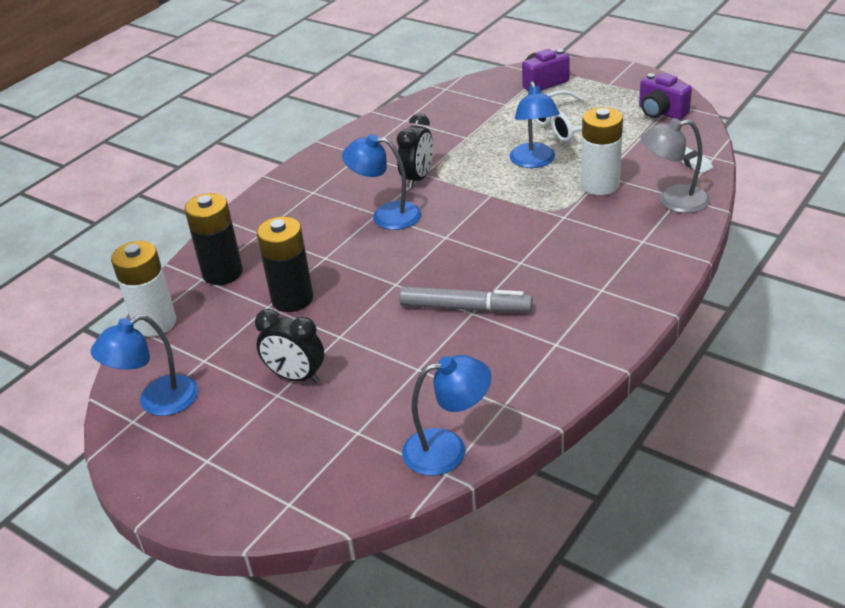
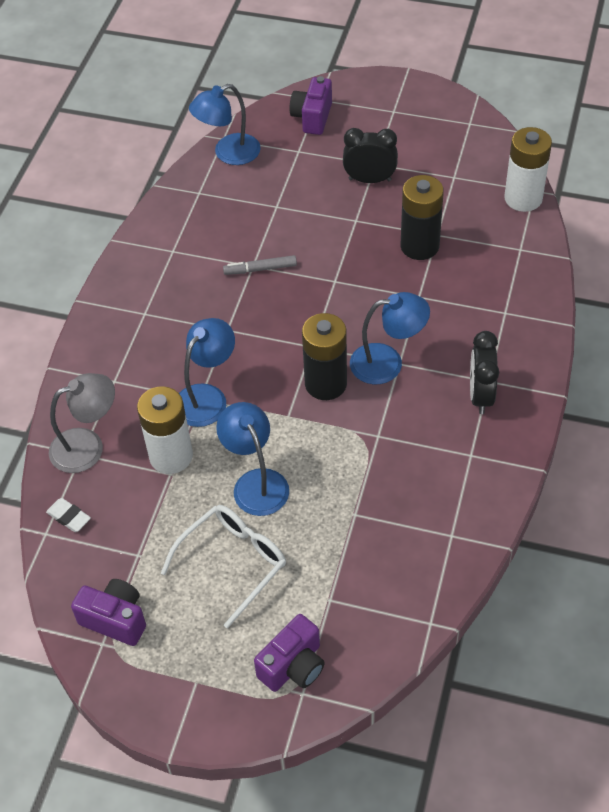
camera: 160 degrees right, 15 degrees up
(157, 402) = (463, 139): blue lamp -> blue lamp (207, 397)
(222, 273) = (505, 259): black battery -> black battery (325, 384)
(313, 476) = (312, 117): none -> purple camera
(418, 178) = (381, 426): black clock -> black clock (480, 395)
(465, 308) = (260, 269): grey marker -> grey marker, size x0.62

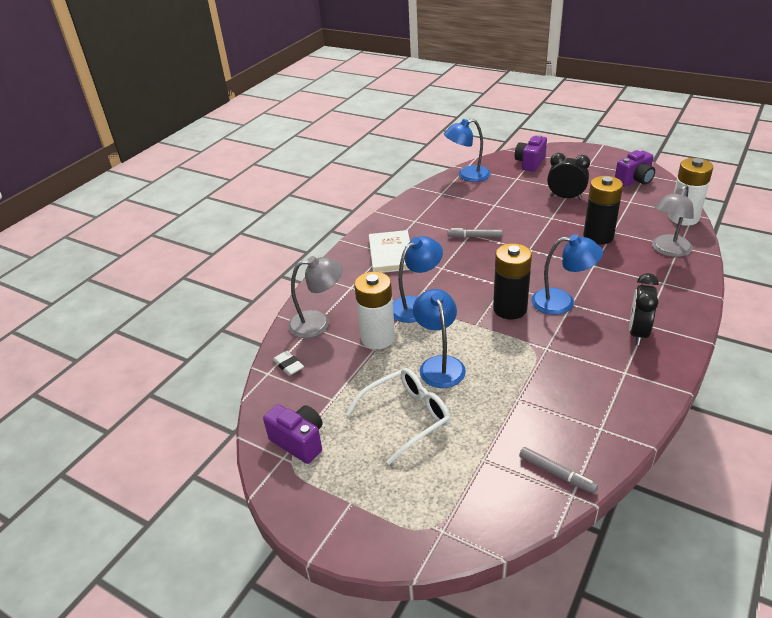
camera: 15 degrees right, 15 degrees down
(154, 316) = (391, 254): none -> white book
(293, 666) = (439, 506): purple camera -> purple camera (634, 180)
(411, 601) = (556, 473): none -> grey marker
(507, 258) = (668, 250): none -> grey lamp

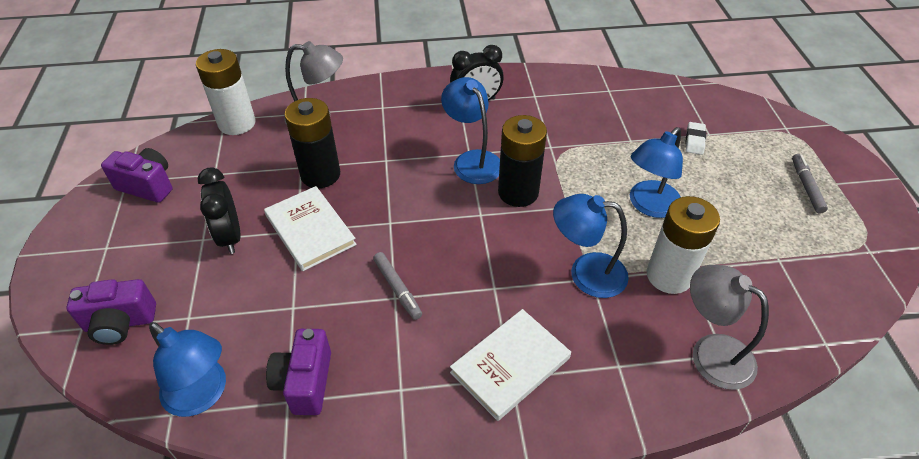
camera: 130 degrees left, 10 degrees up
(288, 365) = (794, 331): white eraser -> white eraser (694, 141)
(299, 442) = (844, 251): purple camera -> purple camera (305, 382)
(406, 417) = (730, 195): white glasses -> none
(548, 221) = (310, 230): none -> white book
(556, 473) = (674, 96): grey marker -> grey marker (806, 186)

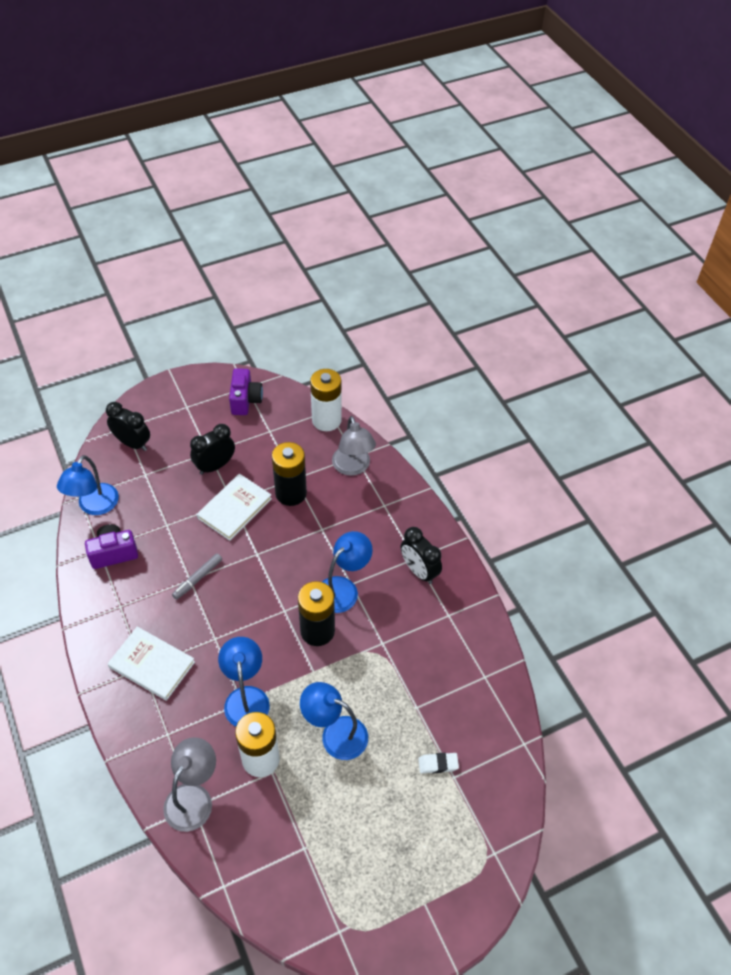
camera: 70 degrees right, 5 degrees up
(120, 323) = (133, 443): purple camera -> black clock
(806, 186) = (408, 873): grey marker -> none

